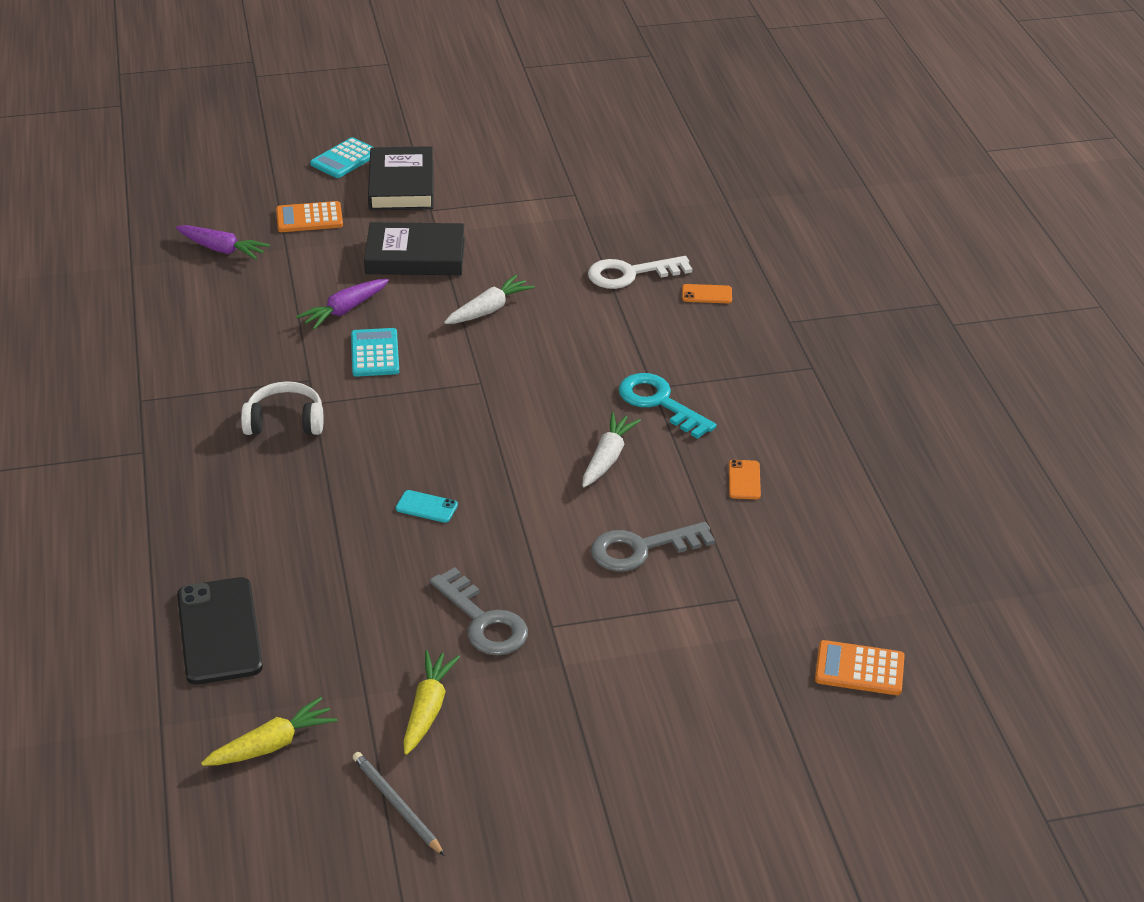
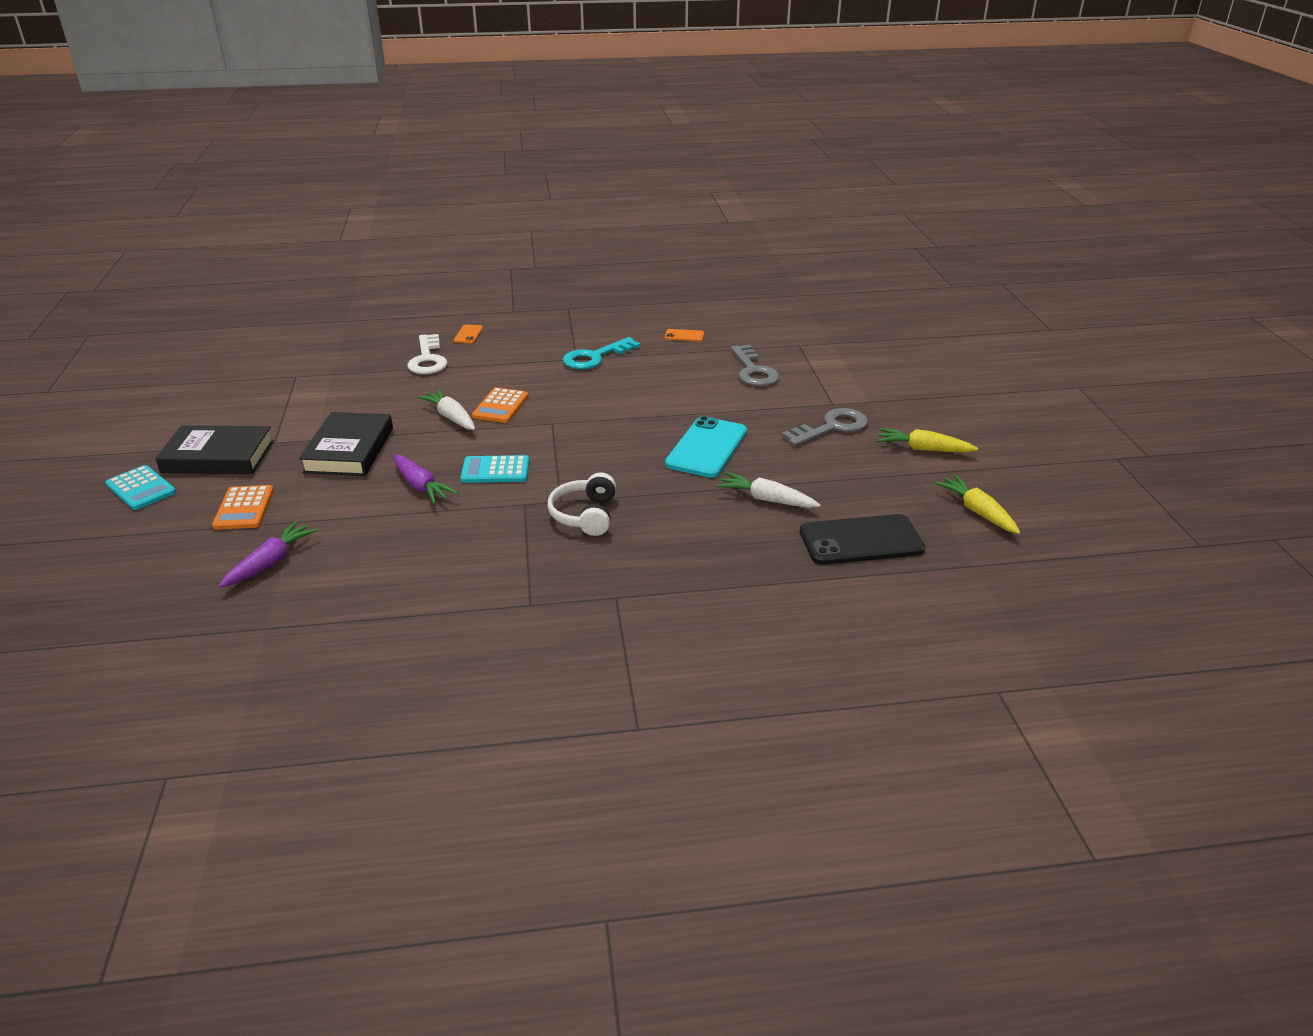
camera: 85 degrees left, 5 degrees down
(396, 804) = (1014, 461): grey pencil -> none
(426, 507) = (706, 448): turquoise phone -> turquoise phone, size x2.18
(607, 458) = (655, 378): white carrot -> white carrot (766, 499)
(859, 669) = (854, 317): orange calculator -> orange calculator (500, 406)

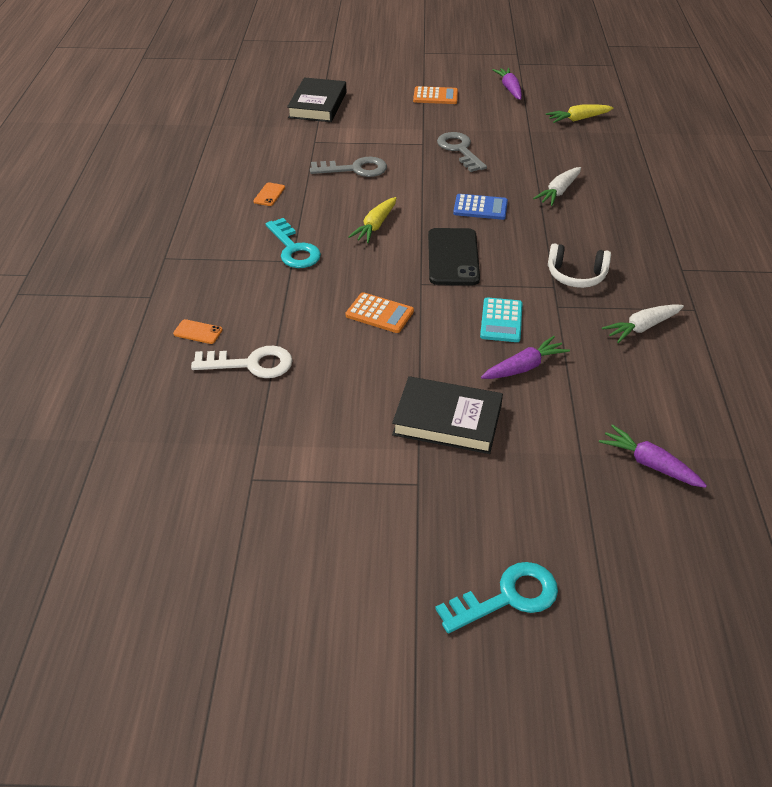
camera: 80 degrees left, 10 degrees up
(141, 488) = (507, 597): turquoise calculator -> turquoise key
(218, 456) = (443, 532): black book -> black book (318, 105)
(244, 508) = (555, 495): orange calculator -> orange calculator (435, 96)
(451, 417) = (394, 347): white carrot -> white carrot (642, 327)
(706, 448) = (480, 208): turquoise phone -> blue calculator
(861, 541) = (611, 164): black phone -> black phone (453, 257)
(923, 449) = (498, 122): yellow carrot -> yellow carrot (375, 226)
(1026, 454) = (509, 89): none -> purple carrot

